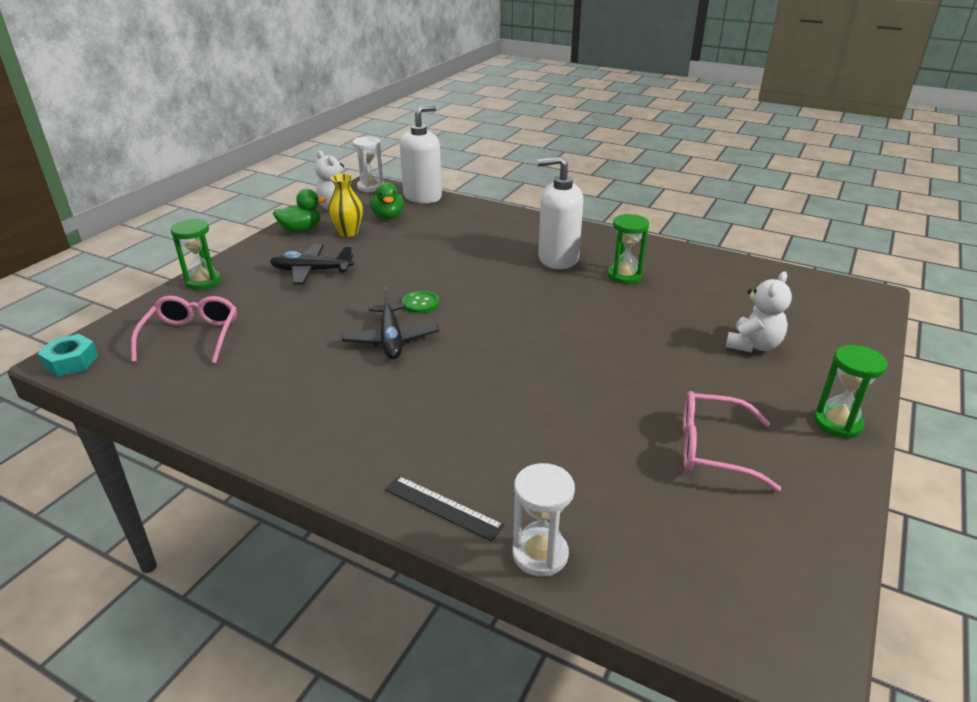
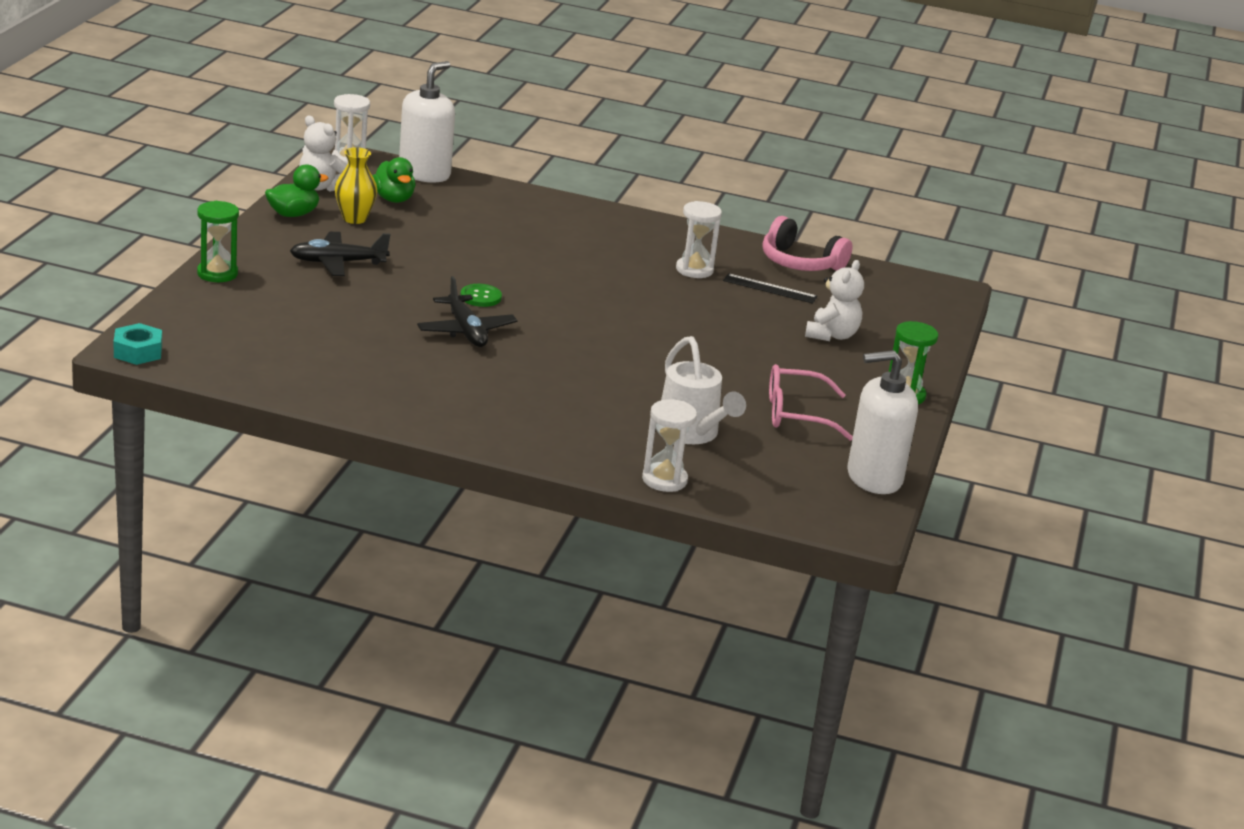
camera: 15 degrees left, 5 degrees down
(192, 336) = (249, 328): pink glasses -> none
(443, 507) = (575, 454): black ruler -> black ruler (770, 288)
(558, 259) = (616, 251): white soap dispenser -> white soap dispenser (874, 478)
(588, 477) = (692, 434): none -> white watering can
(624, 276) = (694, 270): green hourglass -> white hourglass
(723, 268) = (800, 262): none -> pink headphones

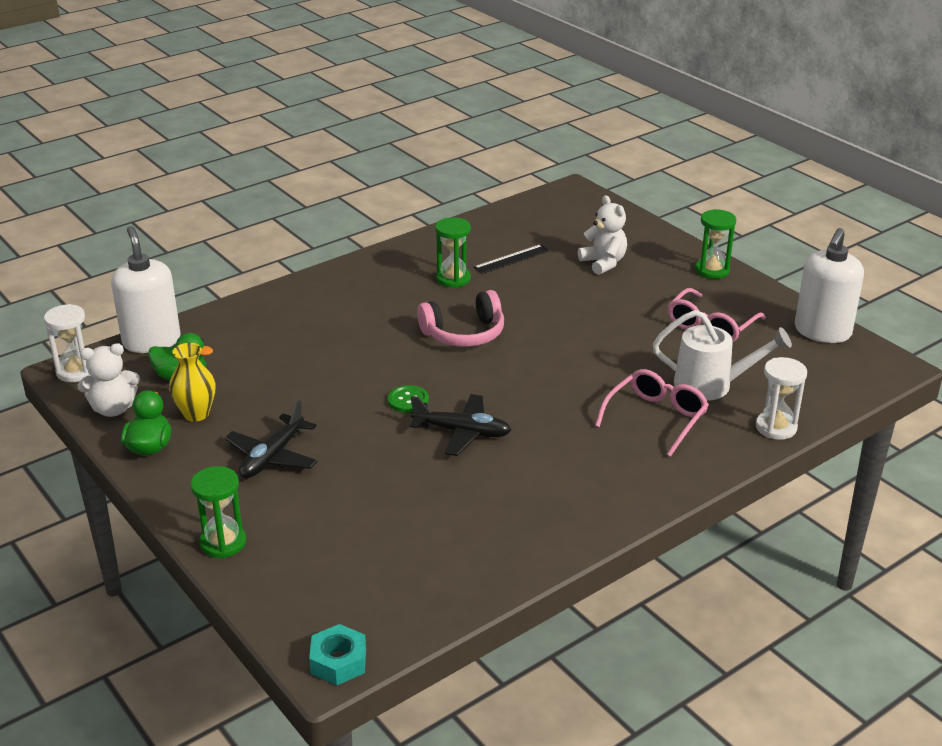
camera: 50 degrees left, 5 degrees up
(601, 416) = (656, 418): none -> pink glasses
(694, 270) = (453, 279): white hourglass -> green hourglass
(800, 262) = (482, 230): pink headphones -> pink headphones (464, 334)

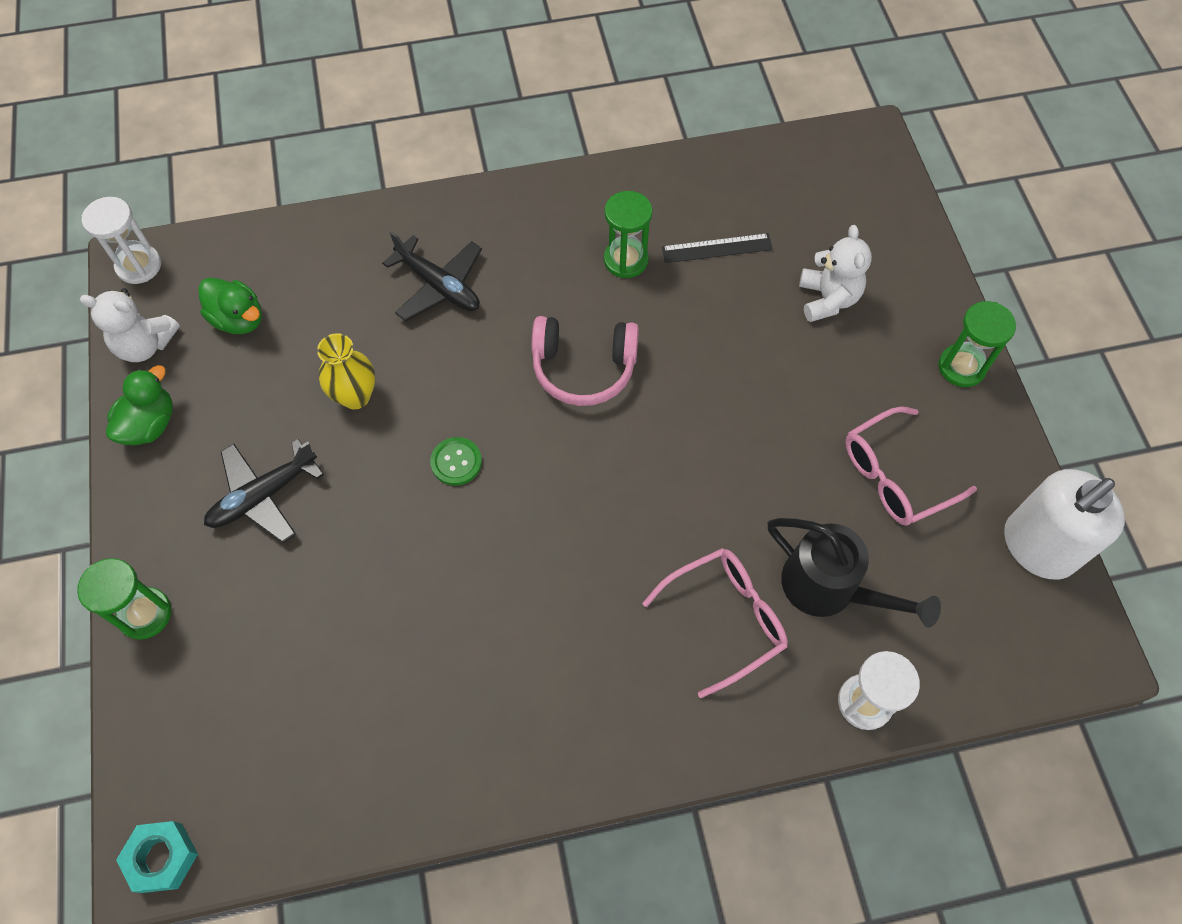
camera: 25 degrees right, 30 degrees up
(151, 341) = (238, 244): white soap dispenser -> none
(196, 414) = (223, 389): yellow vase -> yellow vase (355, 396)
(462, 432) = (486, 544): black plane -> black plane (439, 286)
(712, 385) = (830, 589): white watering can -> black watering can

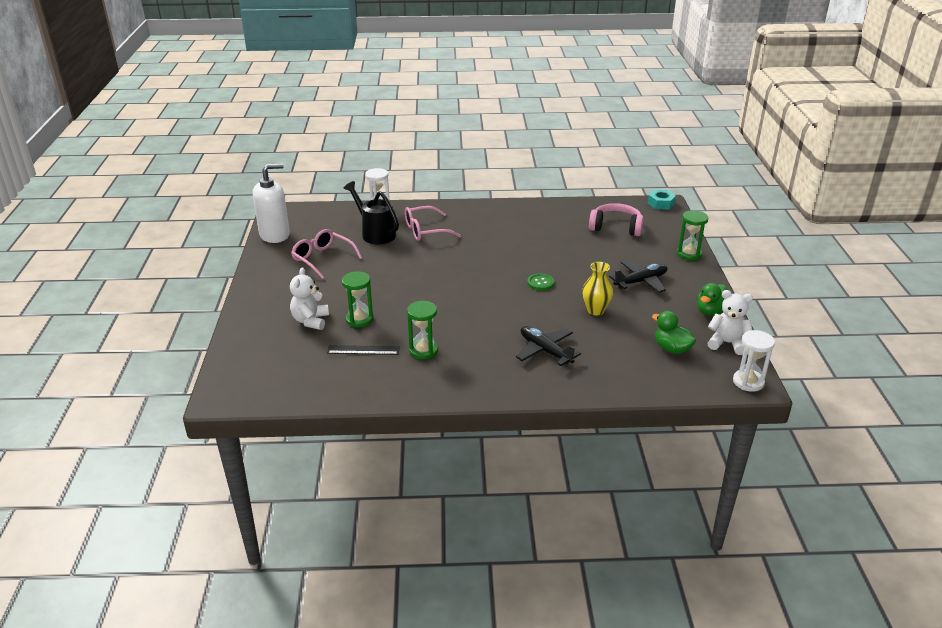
camera: 170 degrees left, 30 degrees down
(583, 368) = (464, 308): pink headphones -> pink headphones (616, 227)
(895, 476) = (322, 259): pink glasses -> pink glasses turned 120 degrees counterclockwise
(961, 367) = (258, 288): green hourglass -> green hourglass (359, 319)

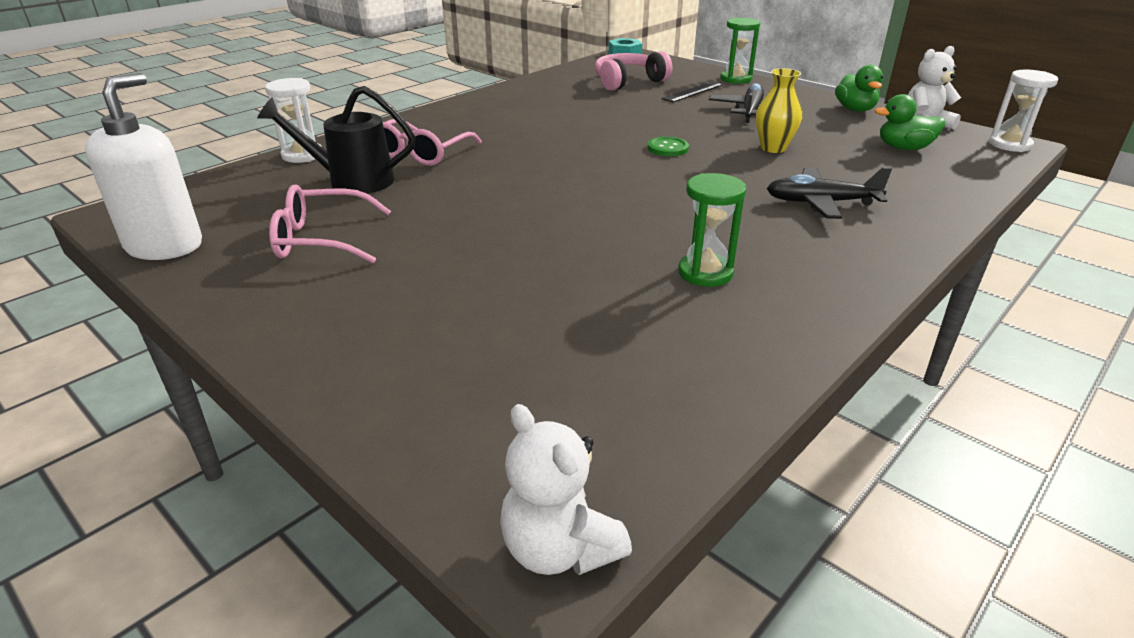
camera: 45 degrees left, 0 degrees up
(310, 321) = (466, 325): white teddy bear -> white teddy bear (559, 548)
(359, 319) = (540, 283): green hourglass -> none
(363, 350) = (629, 317): black ruler -> black ruler (693, 92)

